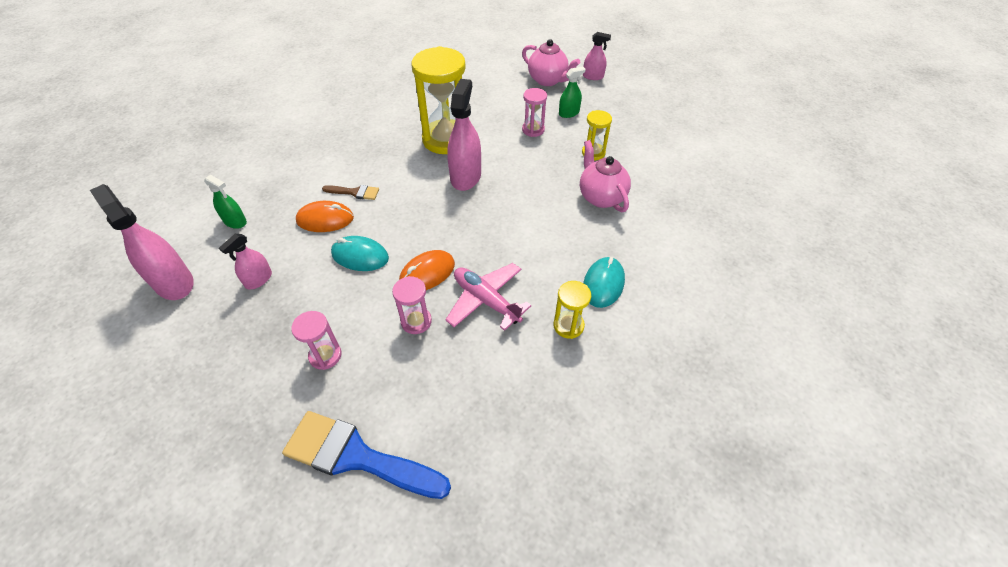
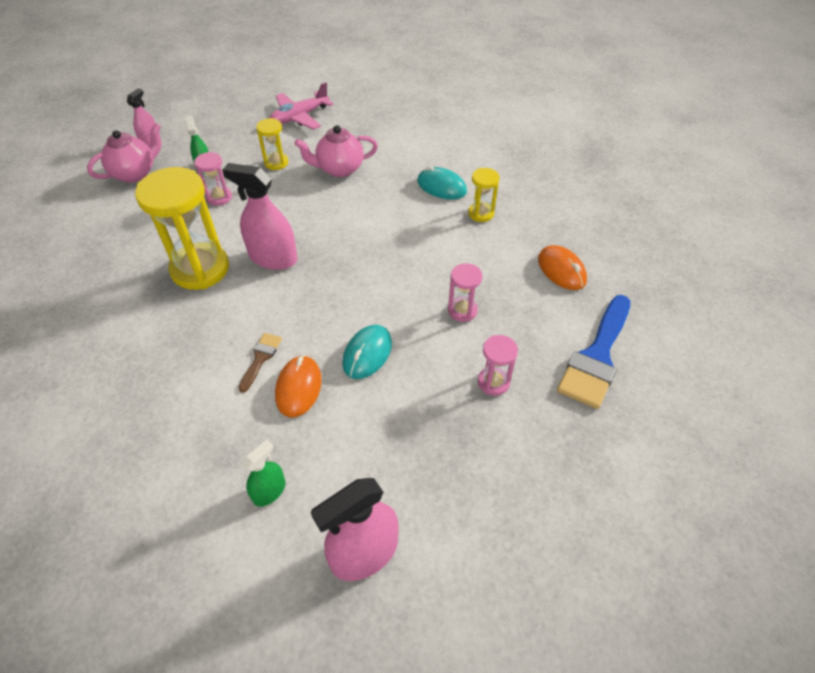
camera: 80 degrees left, 0 degrees up
(258, 279) = (380, 452): pink spray bottle -> none
(427, 273) = (404, 299): orange mouse -> orange mouse (561, 270)
(486, 300) = (446, 260): pink plane -> pink plane (299, 117)

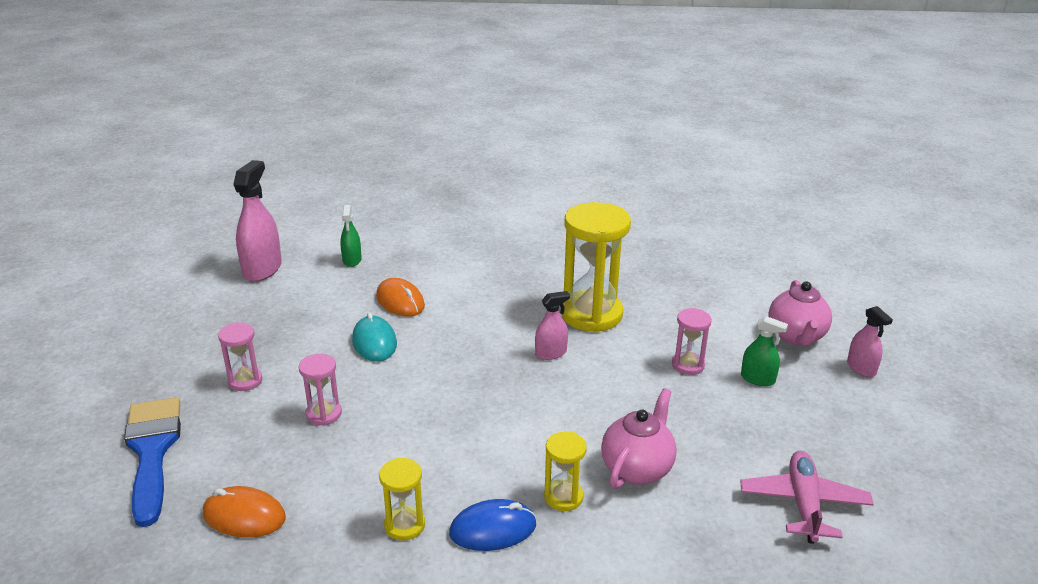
camera: 135 degrees right, 20 degrees down
(261, 358) = (451, 299): brown brush -> none
(273, 258) = (551, 353): pink spray bottle -> pink spray bottle, size x0.55
(276, 162) = (710, 429): yellow hourglass -> yellow hourglass (563, 497)
(441, 186) = (493, 529): turquoise mouse -> blue mouse

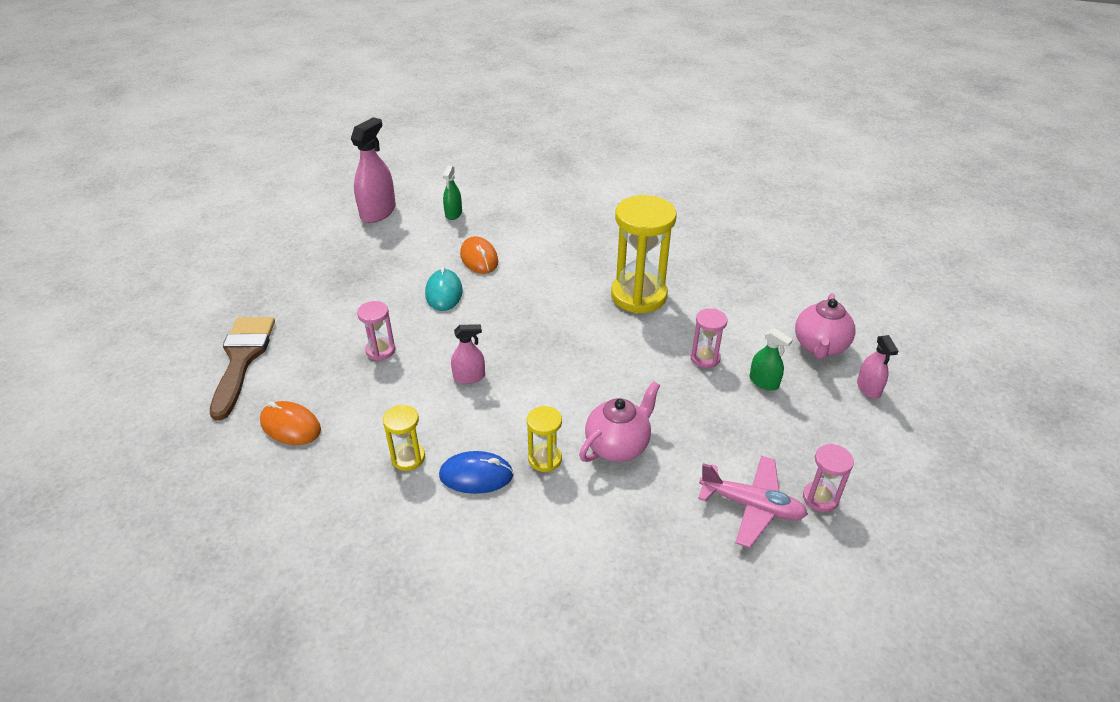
camera: 15 degrees right, 10 degrees up
(152, 451) = (242, 359): blue brush -> brown brush
(245, 381) = (330, 311): pink hourglass -> pink hourglass (820, 498)
(551, 353) = (587, 327): pink spray bottle -> pink spray bottle (469, 377)
(803, 503) = (752, 506): pink plane -> pink plane turned 90 degrees clockwise

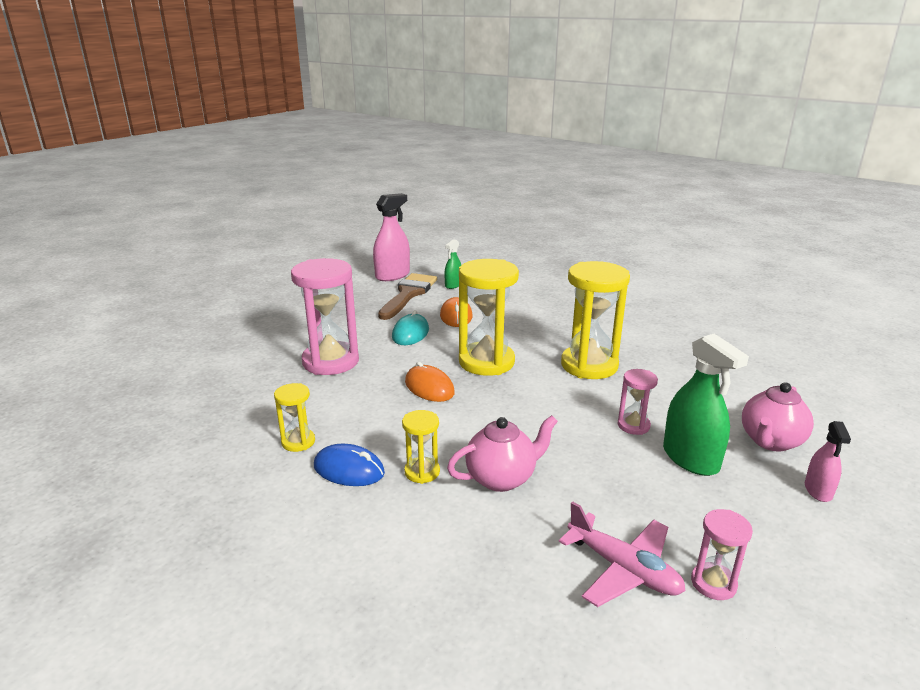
camera: 20 degrees right, 15 degrees down
(242, 359) = (220, 347): brown brush -> brown brush (408, 294)
(290, 426) = (220, 398): orange mouse -> orange mouse (429, 387)
(380, 350) = (330, 362): pink hourglass -> pink hourglass, size x2.06
(469, 377) = (393, 394): pink spray bottle -> none
(540, 314) = (486, 362): none -> yellow hourglass
(764, 382) = (690, 458): green spray bottle -> green spray bottle, size x1.80

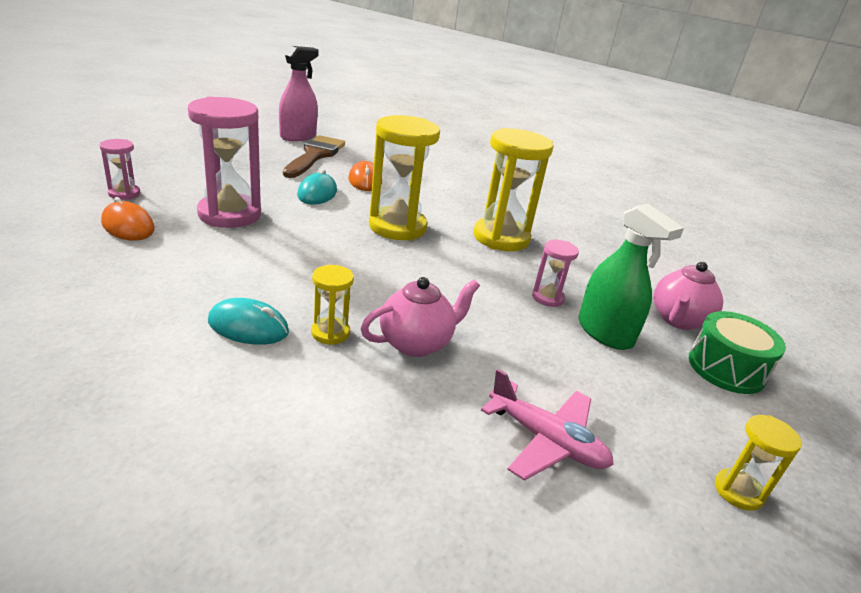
camera: 10 degrees left, 5 degrees up
(298, 442) = (190, 294): yellow hourglass -> yellow hourglass (738, 491)
(349, 469) = (248, 327): blue mouse -> turquoise mouse
(429, 387) = (337, 247): orange mouse -> orange mouse (128, 226)
(453, 285) = (361, 151): green spray bottle -> none
(713, 583) = (636, 457): pink hourglass -> pink hourglass (124, 194)
(818, 490) = (726, 368): pink spray bottle -> green drum

